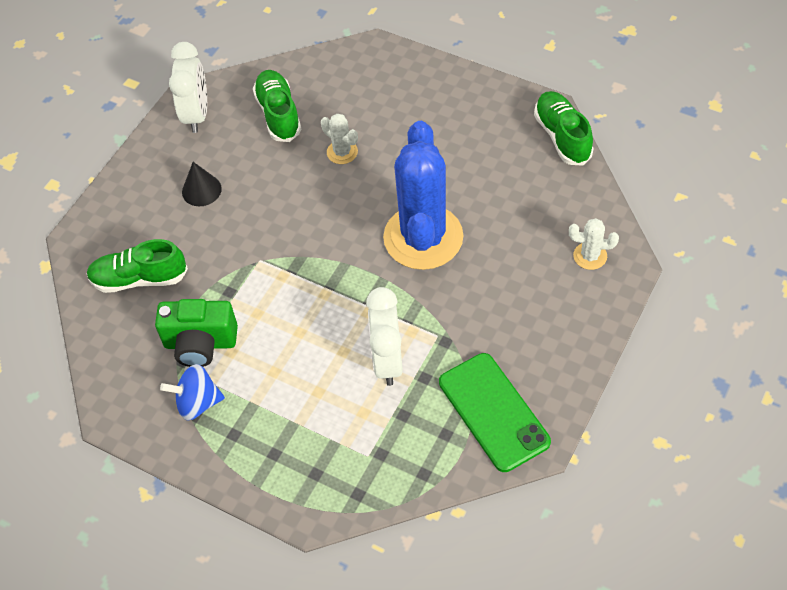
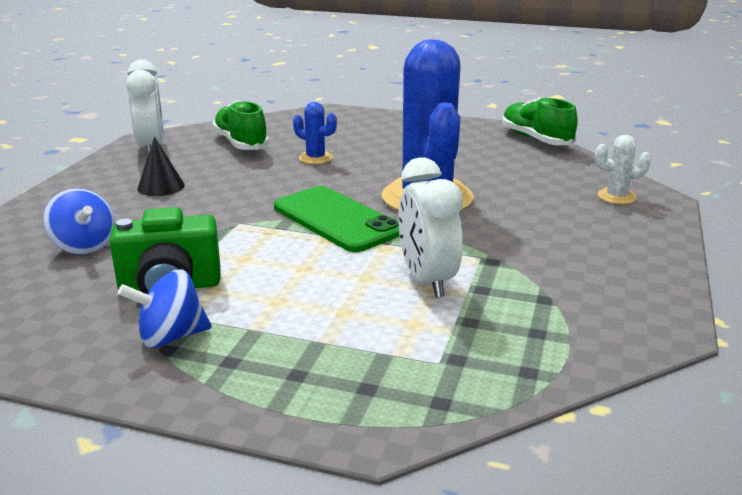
camera: 15 degrees left, 30 degrees down
(139, 279) = (84, 246): green shoe -> blue spinning top
(342, 152) = (315, 158): white cactus -> blue cactus
(493, 412) = (588, 308): green phone -> green phone (336, 219)

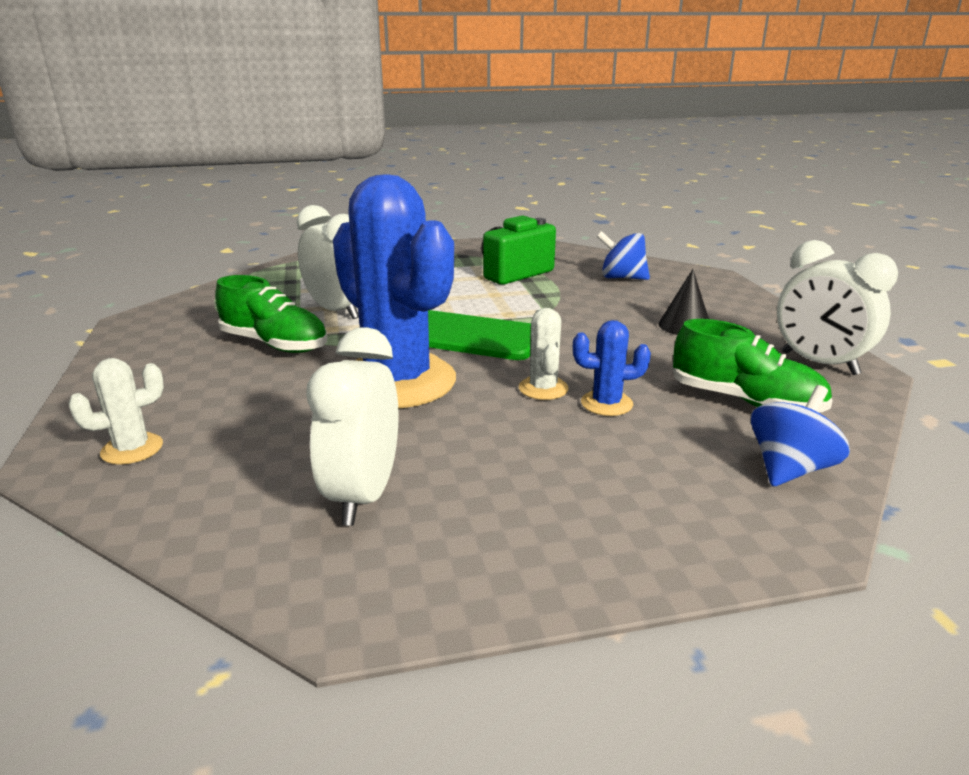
camera: 150 degrees right, 0 degrees up
(171, 337) = (469, 258): blue spinning top -> blue spinning top (789, 469)
(338, 173) = (543, 388): none -> white cactus
(488, 153) = (363, 495): none -> white clock
(536, 139) = (279, 578): green shoe -> green shoe (275, 344)

